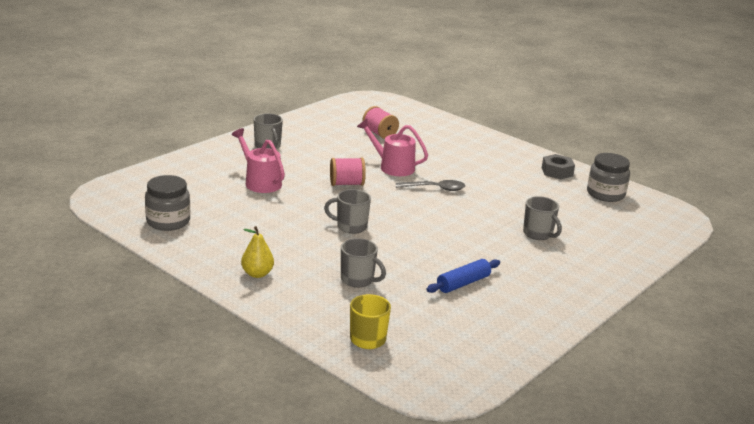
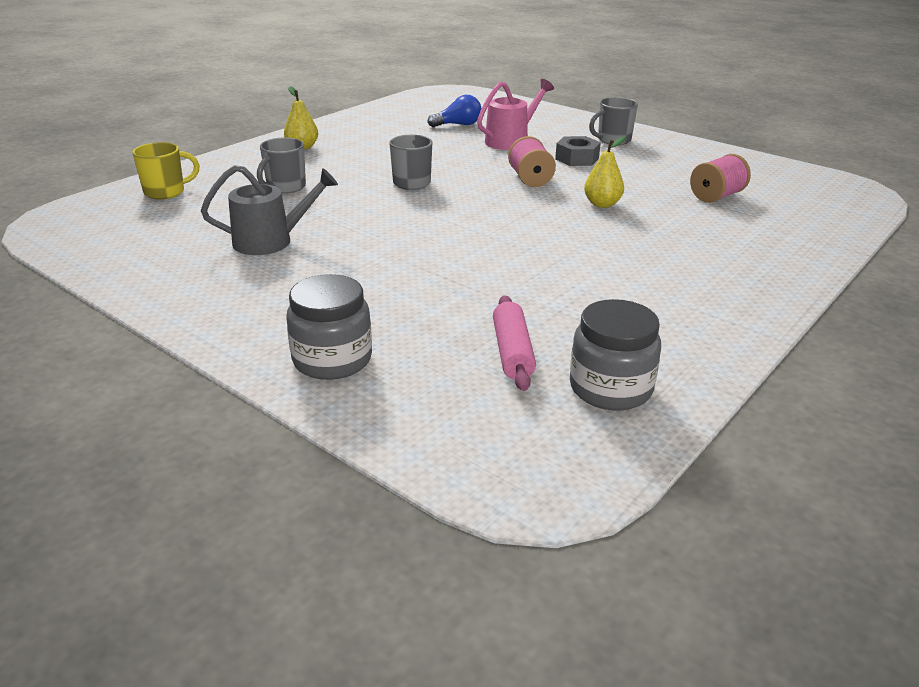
camera: 90 degrees right, 5 degrees up
(168, 221) = (405, 113): grey jar -> grey jar (332, 360)
(211, 199) = (458, 125): none -> blue light bulb
(393, 167) = (602, 204): pink watering can -> yellow pear
(435, 188) = (545, 230): grey spoon -> none
(463, 283) = (270, 241): blue rolling pin -> grey watering can
(538, 234) = (417, 302): grey mug -> none
(557, 172) = (684, 339): grey nut -> grey nut (577, 158)
(583, 213) = (512, 352): none -> pink rolling pin

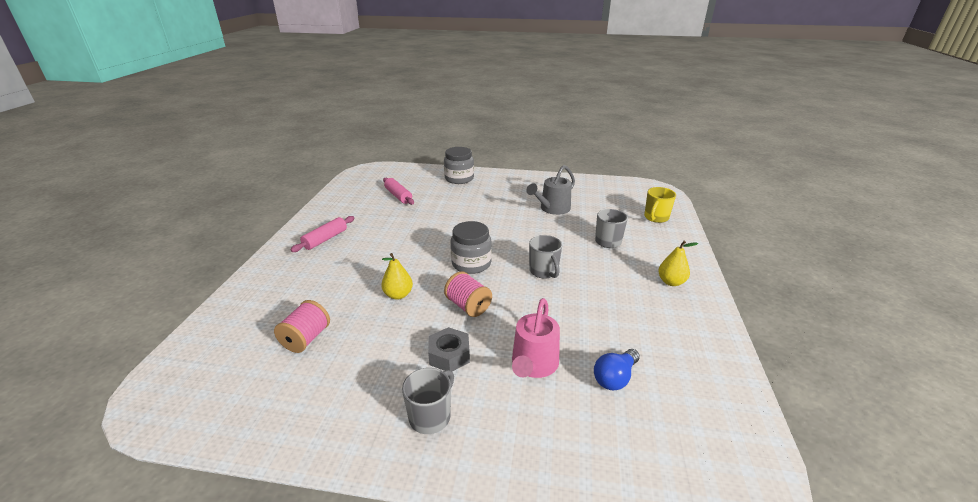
camera: 150 degrees right, 0 degrees up
(610, 388) = (356, 195): grey jar -> grey jar (471, 263)
(693, 297) = (325, 239): none -> pink rolling pin

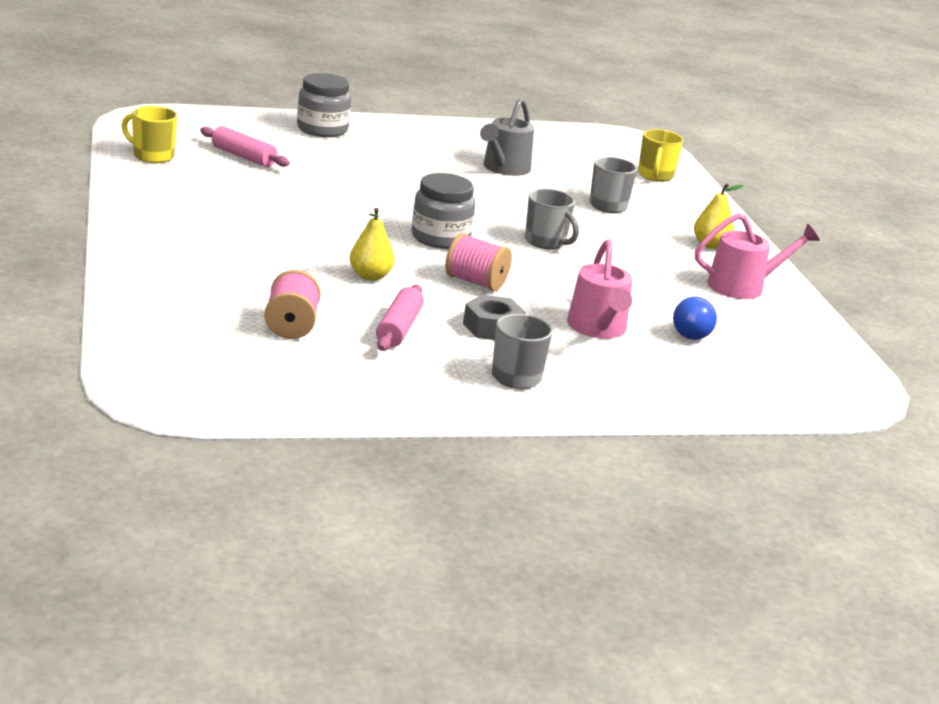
camera: 25 degrees left, 5 degrees down
(325, 239) = (186, 218): pink rolling pin -> pink rolling pin (398, 328)
(348, 194) = (152, 156): none -> yellow mug
(681, 328) = (742, 286): none -> pink watering can

